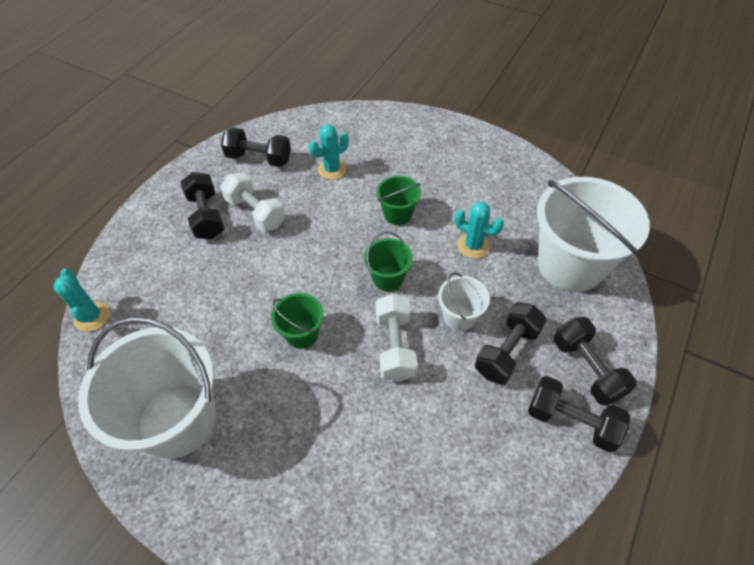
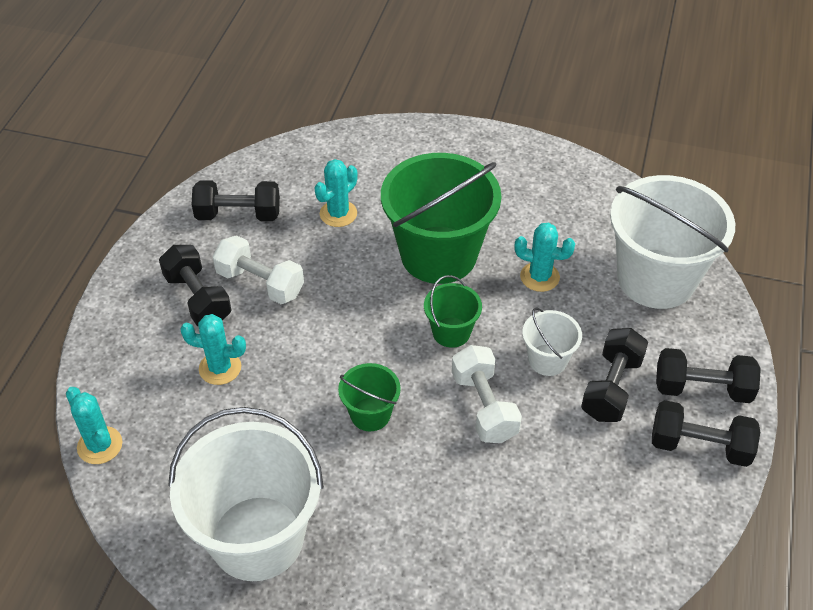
camera: 15 degrees left, 5 degrees down
(202, 273) = (220, 368): none -> turquoise cactus
(398, 214) = (438, 255): green bucket -> green bucket, size x2.12
(587, 369) = (702, 389): black dumbbell -> black dumbbell turned 45 degrees counterclockwise

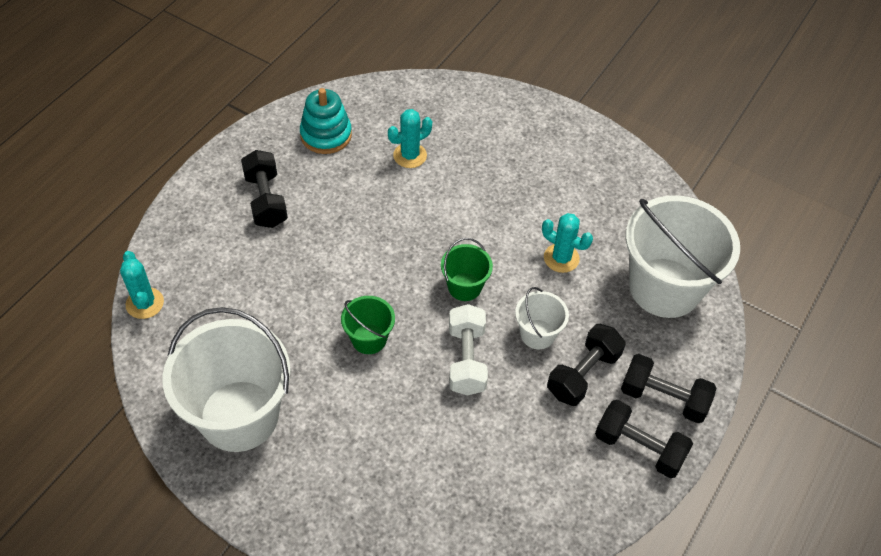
camera: 15 degrees right, 5 degrees up
(220, 368) = (262, 265): turquoise cactus -> none
(238, 215) = (326, 135): black dumbbell -> turquoise stacking toy
(260, 283) = (321, 200): white dumbbell -> none
(438, 255) = (481, 215): green bucket -> none

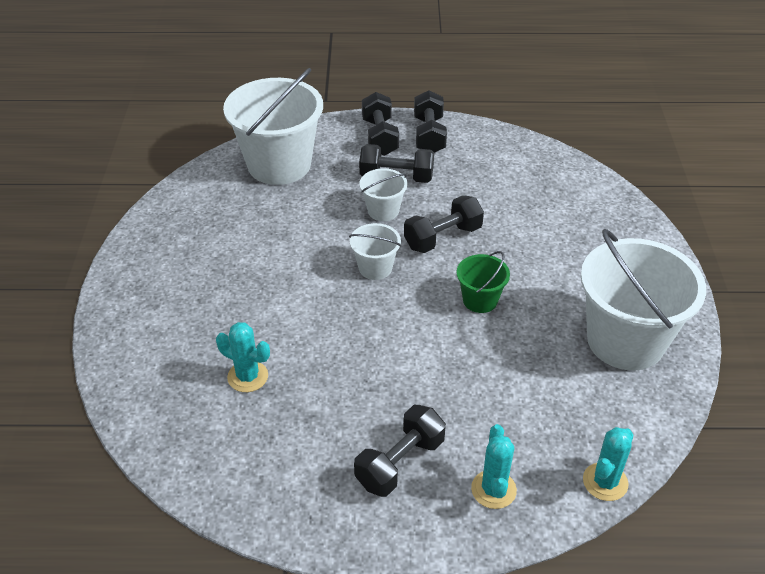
camera: 120 degrees left, 10 degrees down
(326, 135) = (268, 465): turquoise stacking toy -> none
(464, 287) = (375, 268): green bucket -> white bucket
(466, 359) = (443, 237): white dumbbell -> black dumbbell
(561, 258) = (296, 225): turquoise cactus -> turquoise cactus (493, 489)

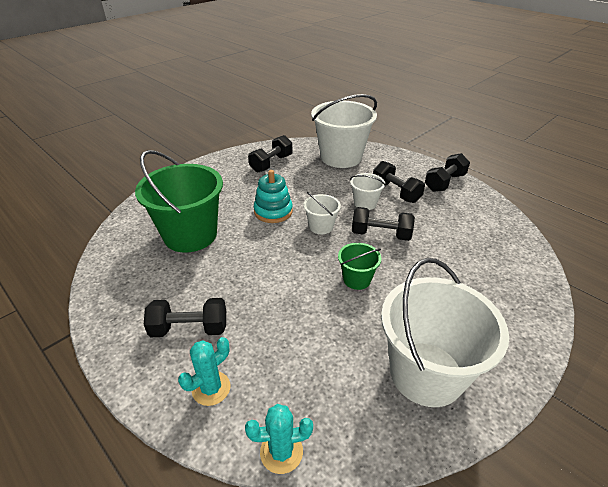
camera: 45 degrees right, 5 degrees down
(248, 376) = (190, 235): turquoise cactus -> green bucket
(300, 284) = (273, 211): none -> turquoise stacking toy
(379, 137) = (413, 170): black dumbbell -> black dumbbell (271, 163)

